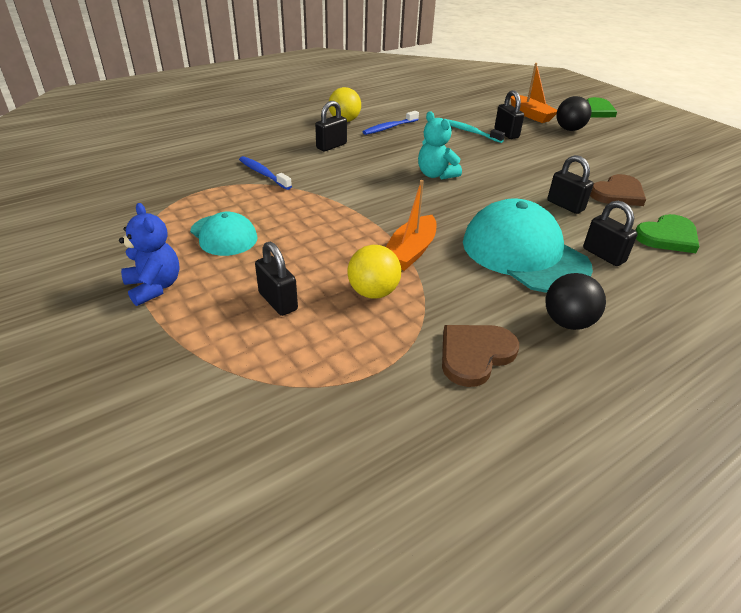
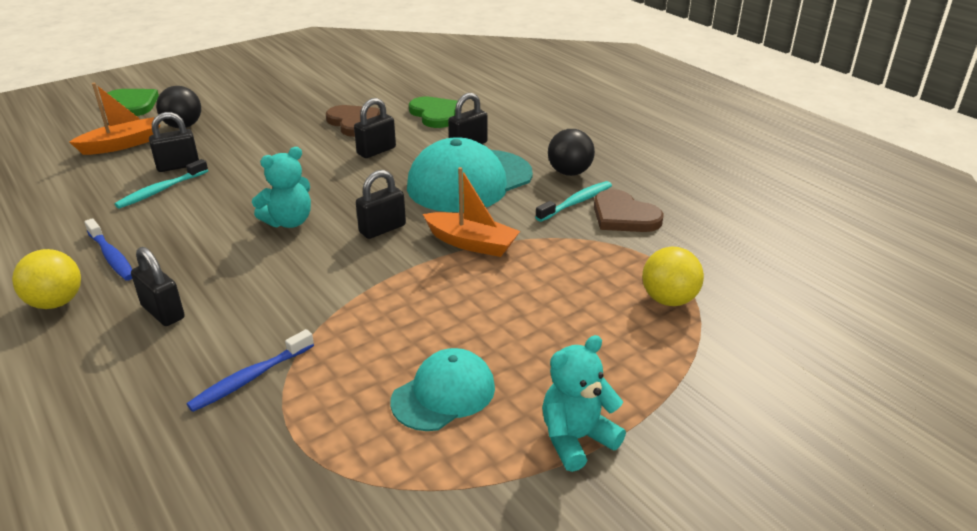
camera: 90 degrees left, 5 degrees down
(154, 287) = (576, 439): blue teddy bear -> turquoise teddy bear
(278, 301) = (580, 329): black padlock -> black padlock (382, 229)
(373, 292) = (550, 266): yellow ball -> yellow ball (668, 300)
(498, 321) = (576, 202): none -> turquoise toothbrush

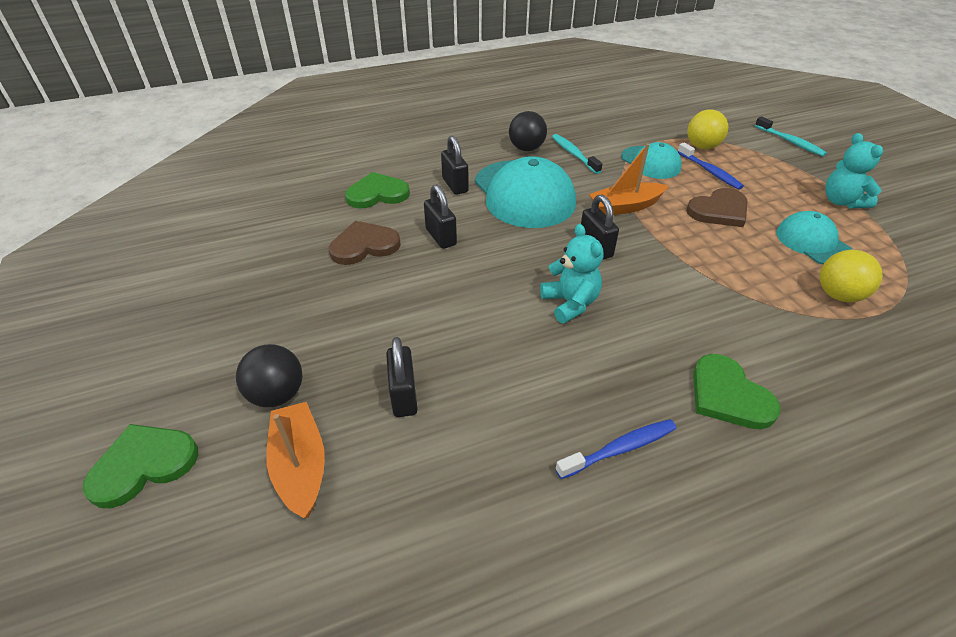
camera: 75 degrees left, 10 degrees up
(56, 302) = (715, 494): yellow ball -> yellow ball (838, 295)
(161, 190) = (467, 410): turquoise toothbrush -> turquoise toothbrush (790, 142)
(163, 312) = (728, 395): black padlock -> green heart
(250, 378) = (816, 335): blue toothbrush -> blue toothbrush (710, 171)
(471, 243) = (625, 207): orange boat -> orange boat turned 150 degrees counterclockwise
(590, 257) = (650, 162): none -> turquoise cap
(623, 216) = (598, 141): brown heart -> brown heart (719, 210)

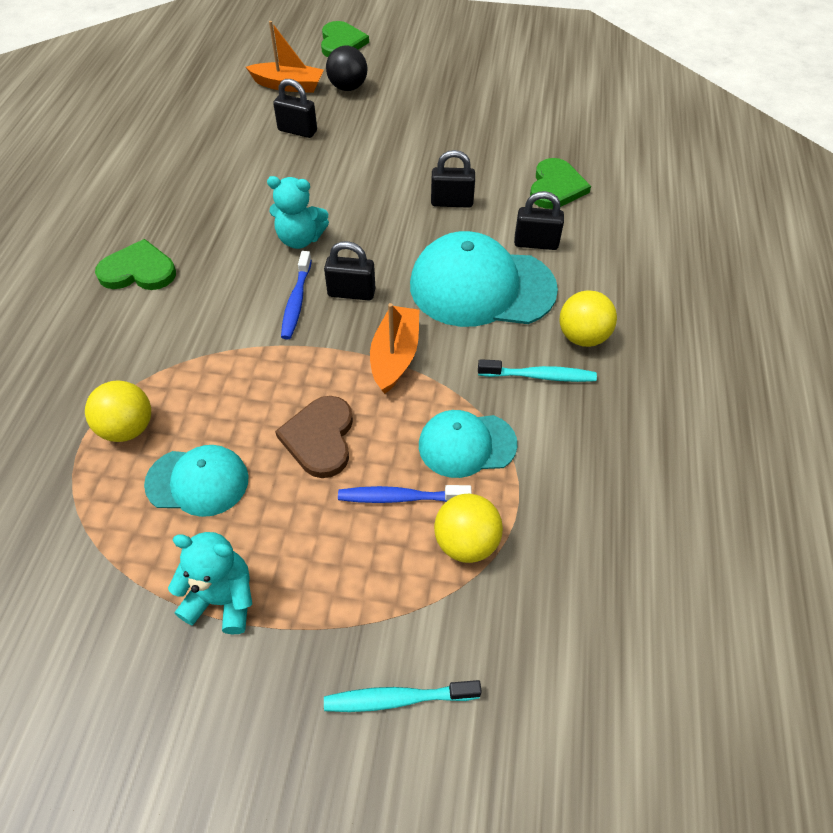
camera: 120 degrees right, 10 degrees up
(364, 245) = (475, 157): brown heart -> none
(526, 148) = (582, 337): black ball -> yellow ball
(620, 449) = (166, 198): blue toothbrush -> blue toothbrush (296, 301)

